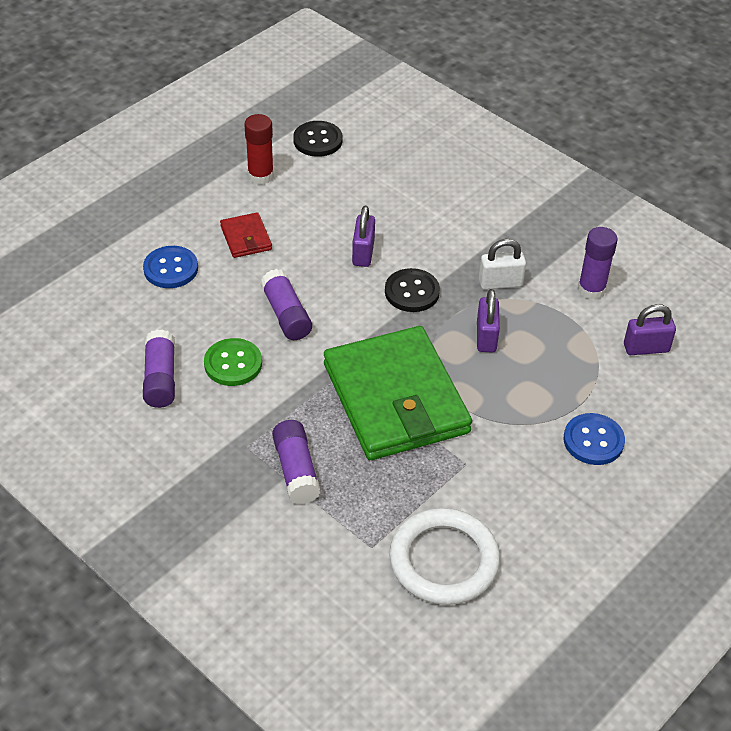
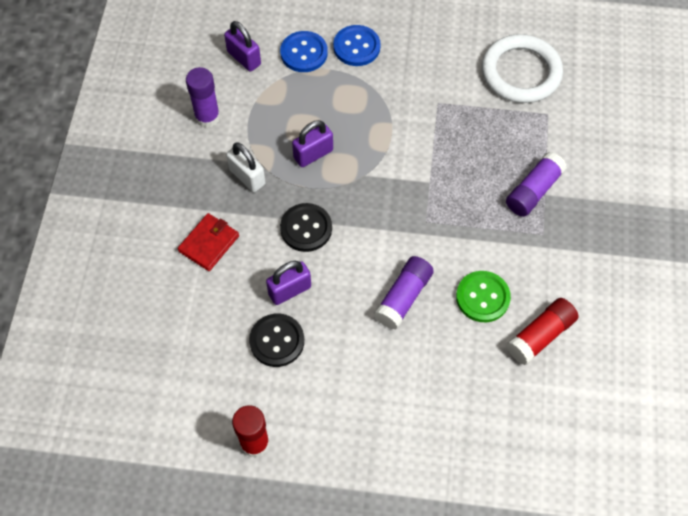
camera: 125 degrees left, 15 degrees up
(160, 378) = (540, 336): purple glue stick -> red glue stick
(171, 269) = (428, 423): blue button -> blue button (304, 53)
(246, 238) = (344, 393): red wallet -> red wallet (209, 243)
(318, 140) = (166, 430): black button -> black button (277, 341)
(395, 398) = (420, 174): green wallet -> none

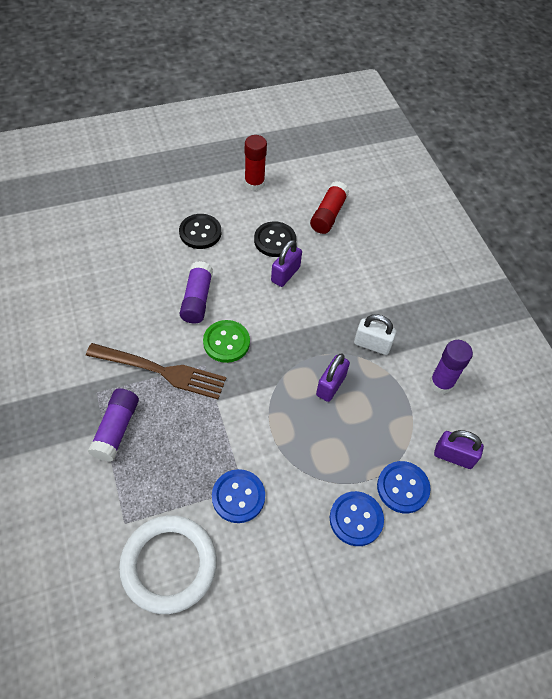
camera: 150 degrees right, 5 degrees down
(209, 243) = (365, 284): red wallet -> none
(306, 228) = (299, 322): black button -> black button (200, 232)
(445, 97) = (238, 496): none -> blue button
(472, 231) = (161, 371): none -> brown fork
(482, 297) = (133, 321): green button -> green button (226, 342)
(540, 336) = (78, 309): red glue stick -> red glue stick (328, 215)

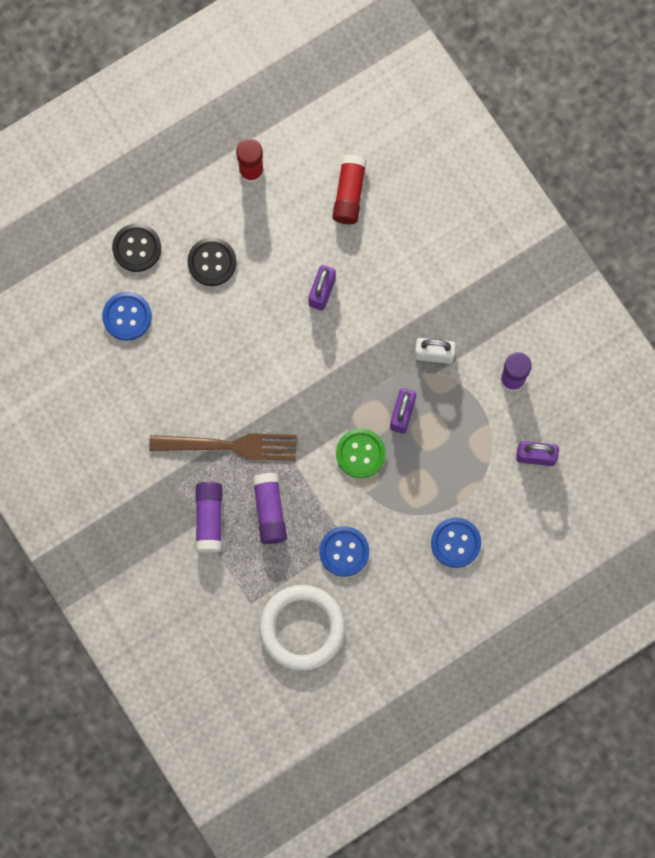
camera: 10 degrees left, 20 degrees up
(197, 299) = (237, 351): purple glue stick -> purple glue stick (269, 510)
(226, 342) = (284, 394): green button -> green button (360, 453)
(275, 240) = (298, 249): black button -> black button (137, 248)
(402, 487) = (493, 501): blue button -> blue button (127, 316)

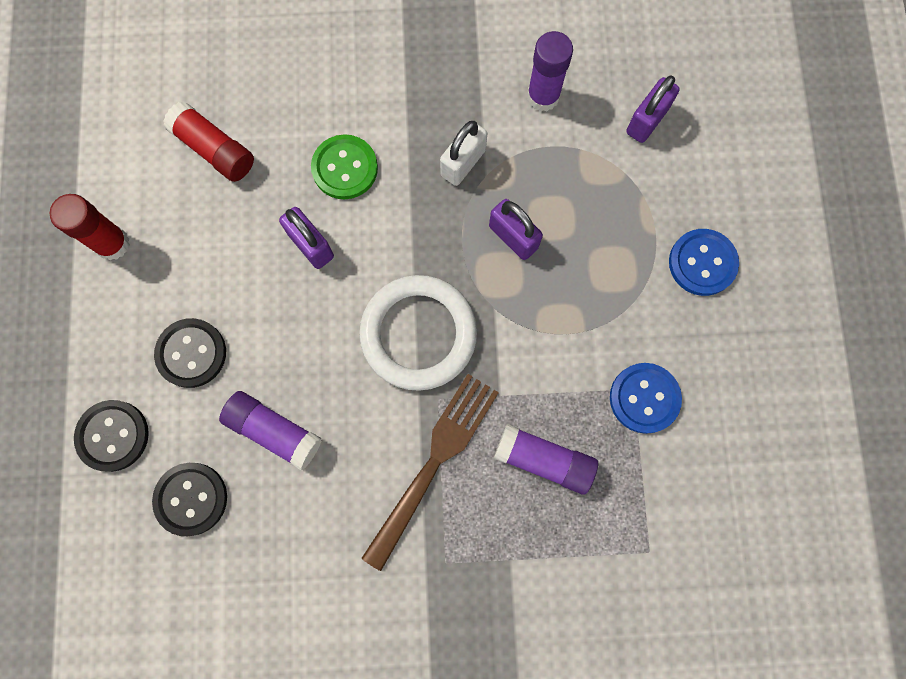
camera: 60 degrees left, 0 degrees up
(127, 316) = (191, 499): blue button -> black button
(209, 519) = (512, 543): purple glue stick -> purple glue stick (274, 431)
(302, 628) = (714, 504): white ring -> white ring (418, 334)
(360, 453) = (534, 311): green button -> green button (345, 168)

